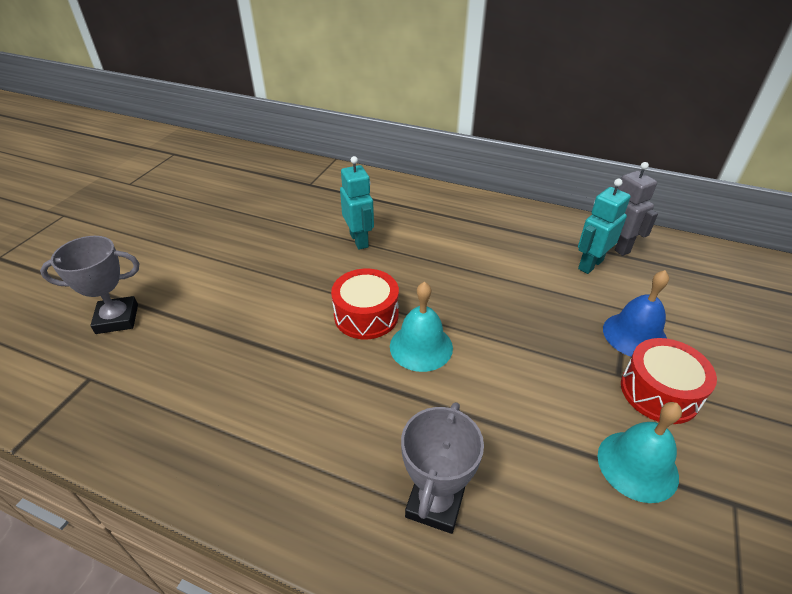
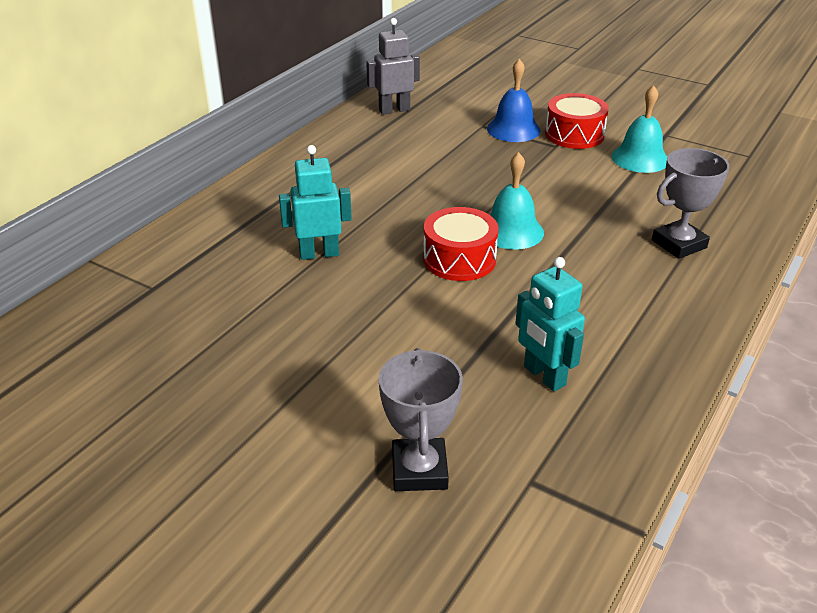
camera: 80 degrees left, 5 degrees down
(435, 503) = (679, 244): grey trophy -> grey trophy turned 60 degrees counterclockwise
(590, 264) = (416, 127): turquoise robot -> turquoise robot (544, 376)

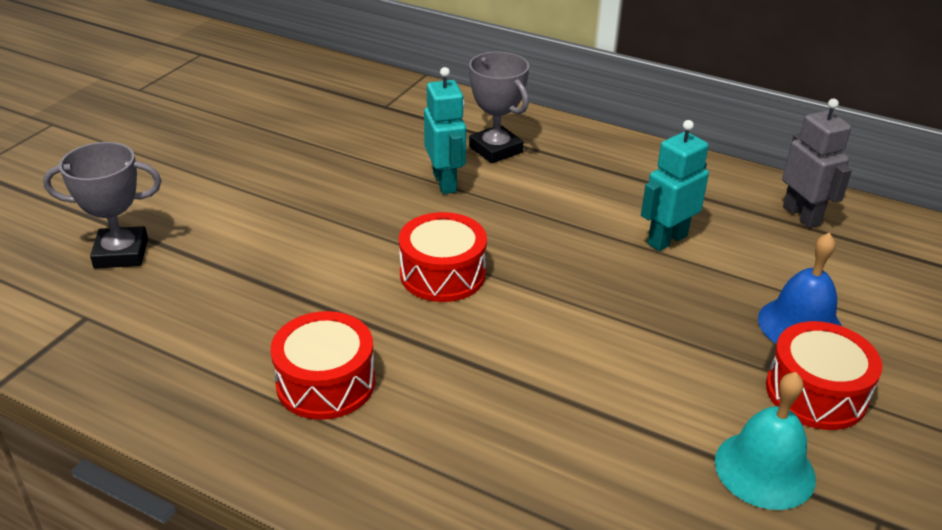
camera: 85 degrees right, 0 degrees up
(511, 231) = (509, 316): turquoise bell -> none
(544, 376) = (227, 331): turquoise robot -> turquoise robot (667, 240)
(600, 317) = (326, 383): none -> red drum
(679, 244) = (500, 484): grey trophy -> grey trophy (495, 149)

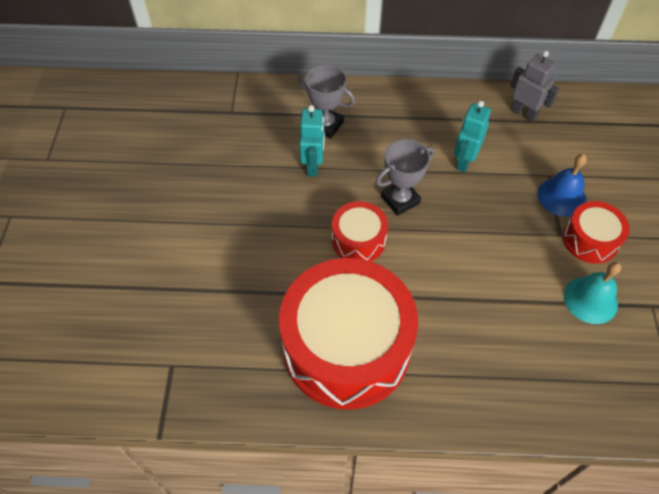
camera: 25 degrees left, 20 degrees up
(121, 253) = (153, 307): grey trophy -> grey trophy (400, 200)
(326, 383) = (346, 347): red drum -> red drum, size x2.12
(445, 182) = (313, 166): turquoise robot -> turquoise robot turned 45 degrees clockwise

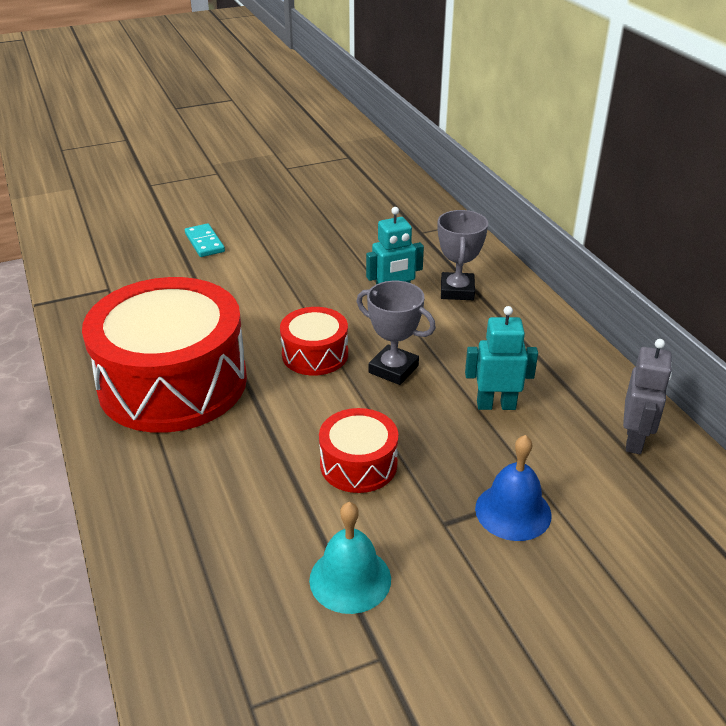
camera: 65 degrees right, 20 degrees down
(141, 265) = (204, 243): none -> turquoise domino
(590, 240) = (456, 558): red drum -> red drum (358, 464)

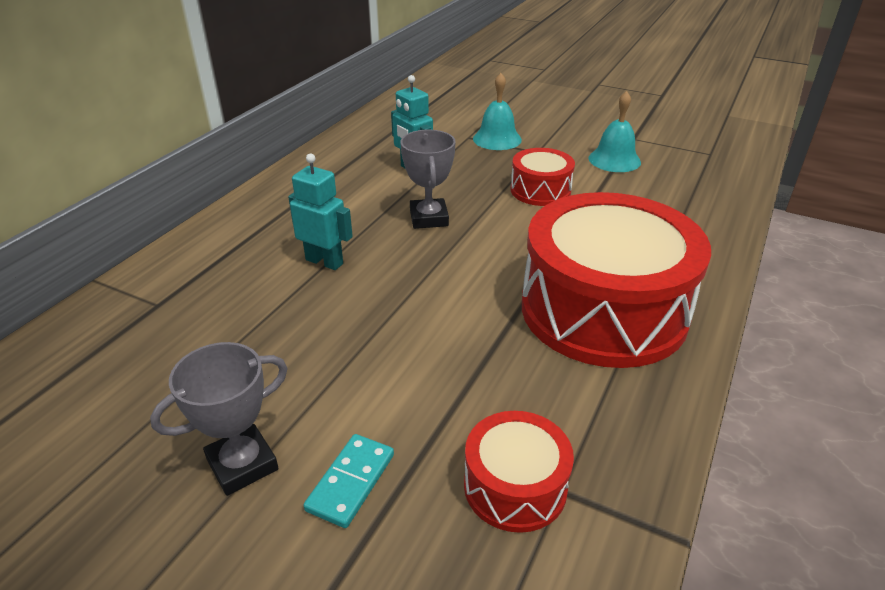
camera: 130 degrees left, 0 degrees up
(315, 354) = (461, 260): red drum -> red drum (515, 486)
(457, 291) = (273, 235): grey trophy -> grey trophy (242, 464)
(513, 511) = (497, 139): blue bell -> turquoise bell
(634, 440) = (387, 126): grey robot -> none

